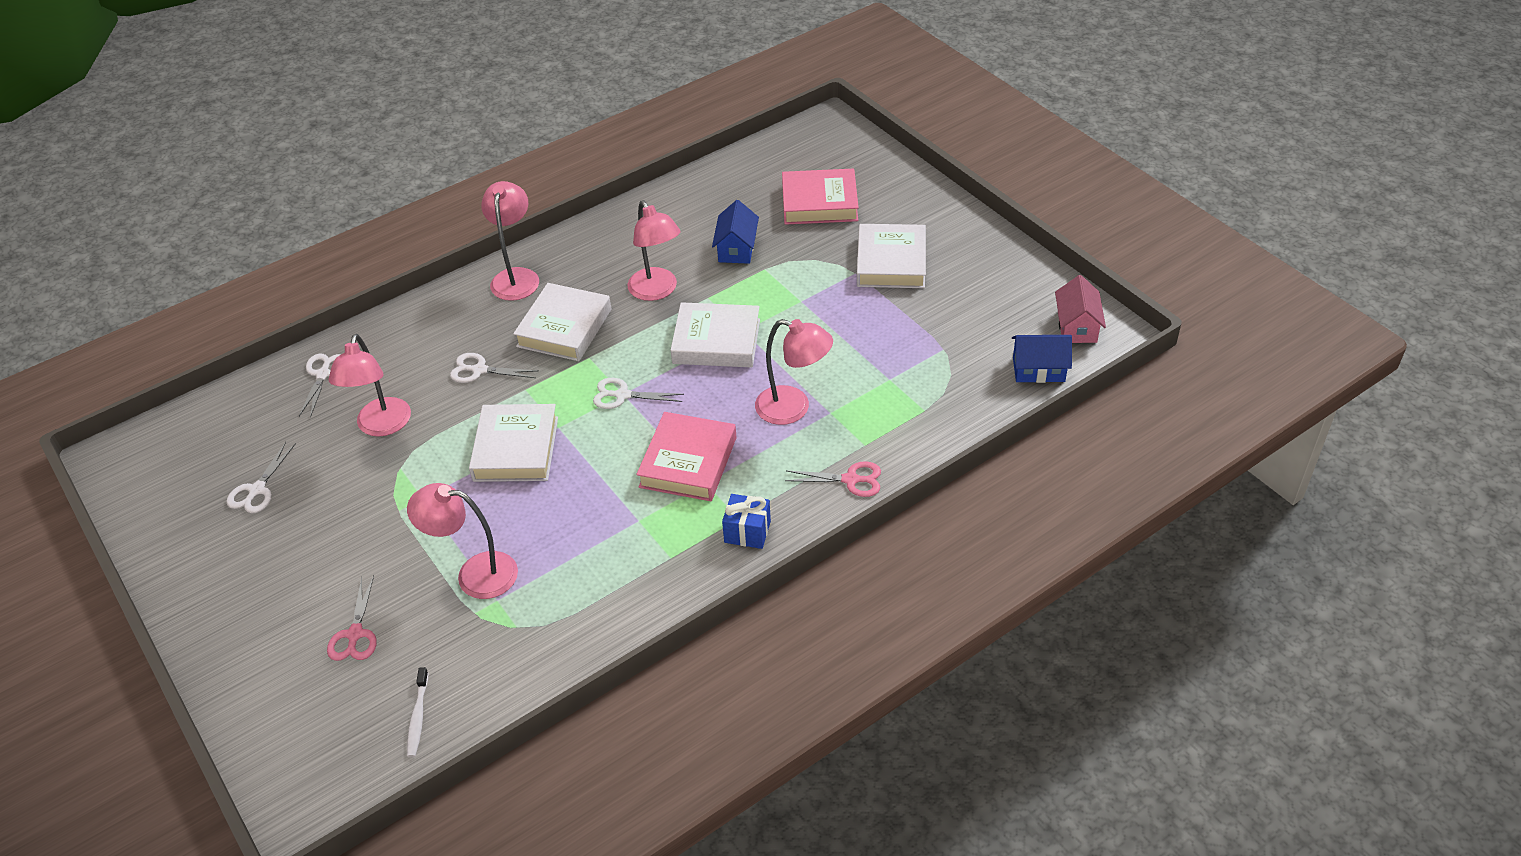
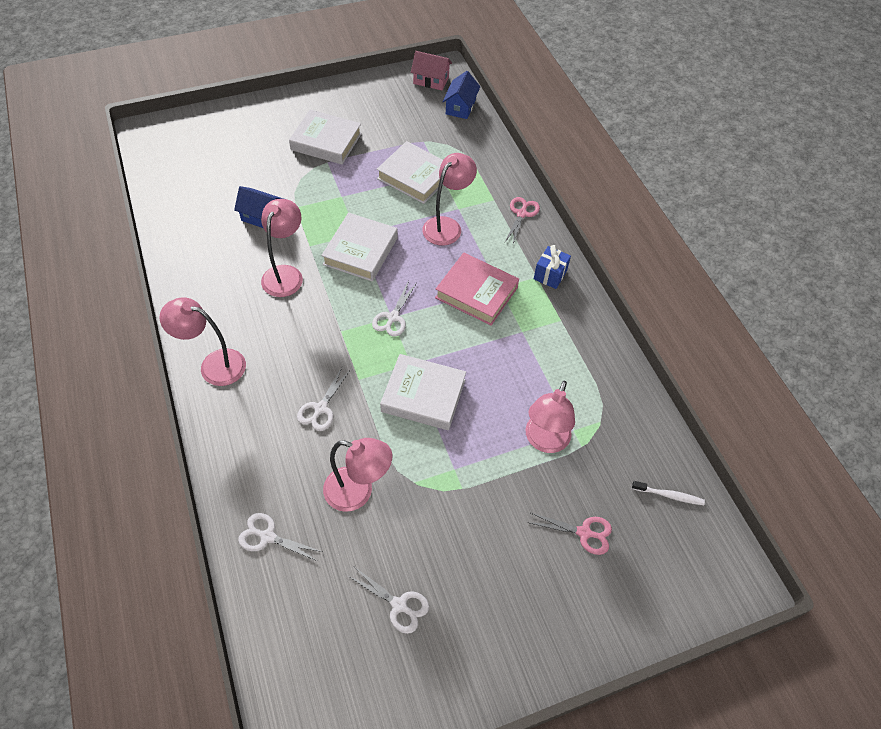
camera: 80 degrees left, 10 degrees up
(564, 328) = (298, 341): white book -> white book (415, 177)
(657, 291) = (285, 274): pink lamp -> pink lamp turned 60 degrees counterclockwise
(819, 203) = (238, 160): pink book -> none

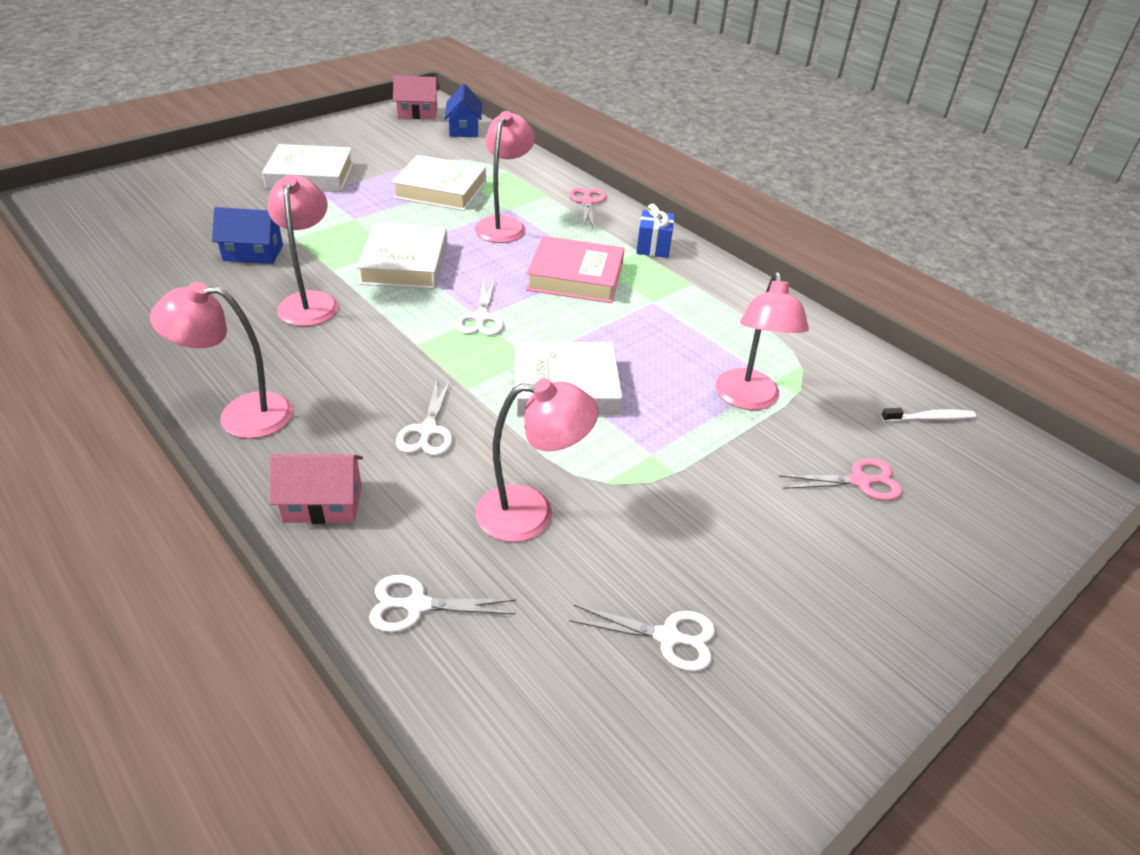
camera: 20 degrees left, 15 degrees down
(240, 448) = (323, 504): none -> pink house

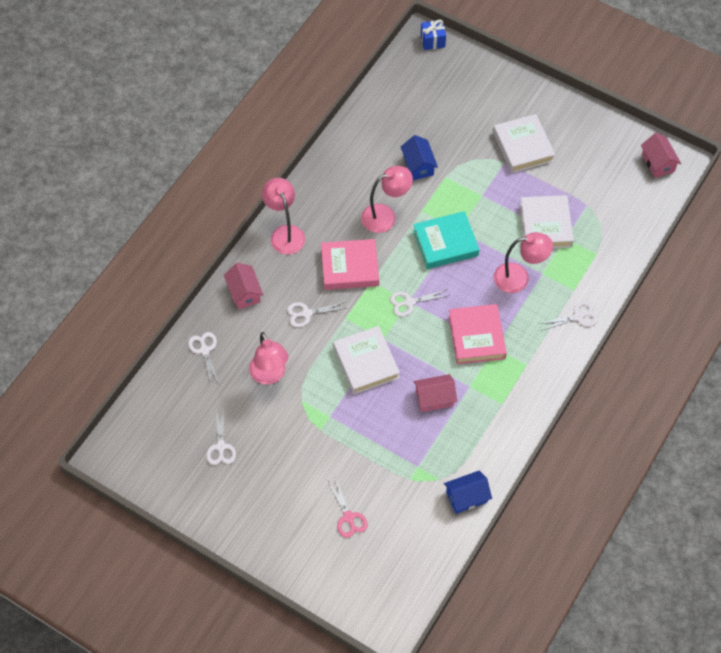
camera: 75 degrees right, 20 degrees up
(373, 359) = (349, 267): none -> pink book
(405, 264) = (445, 243): white book -> turquoise book
(464, 129) = (649, 202): blue house -> blue house (466, 497)
(587, 202) = (578, 317): pink scissors -> white scissors
(653, 247) = (536, 372): blue gift -> blue gift (432, 41)
(660, 336) = (434, 398): none -> pink house
(748, 399) = (394, 455): pink lamp -> none
(929, 418) = (418, 552): white toothbrush -> none

